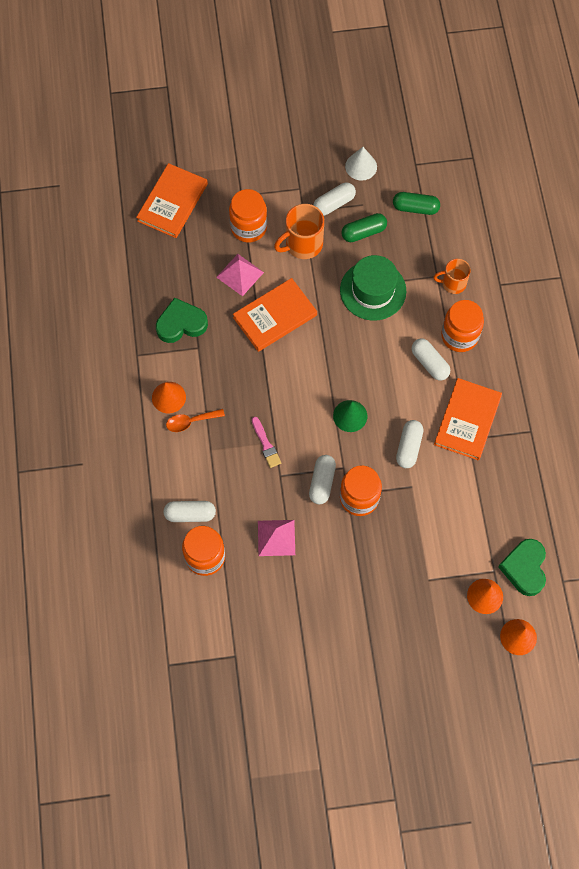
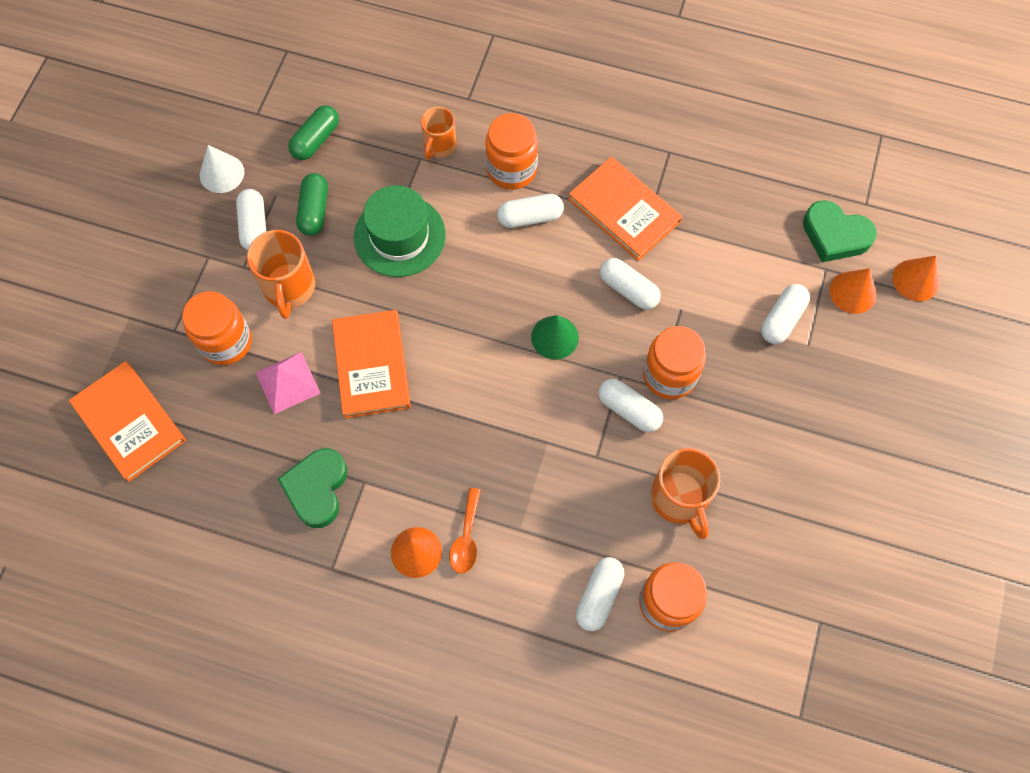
camera: 65 degrees left, 0 degrees up
(266, 444) = (545, 455): pink brush -> none
(276, 538) = (679, 499): pink pyramid -> orange mug
(438, 555) = (782, 319): none -> white capsule

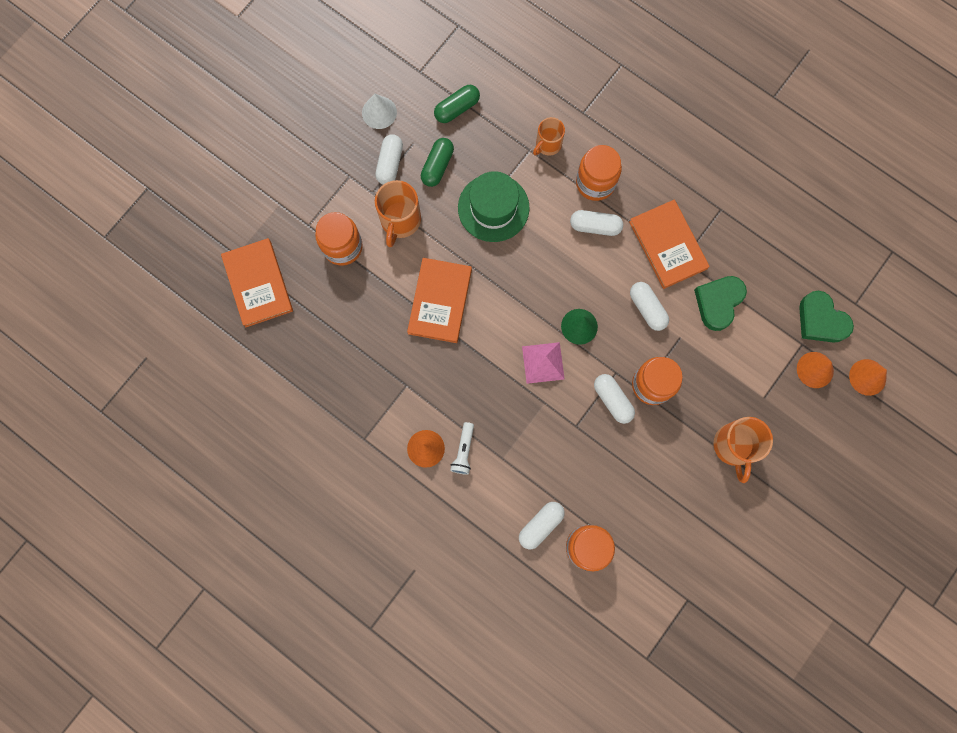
camera: 20 degrees right, 10 degrees up
(287, 382) = (376, 293): pink pyramid -> pink pyramid (543, 362)
(317, 489) = (372, 378): green heart -> green heart (718, 302)
(466, 538) = (463, 451): orange spoon -> white flashlight
(679, 499) = (623, 478): orange mug -> orange mug (734, 446)
(782, 319) = (752, 372): white capsule -> none

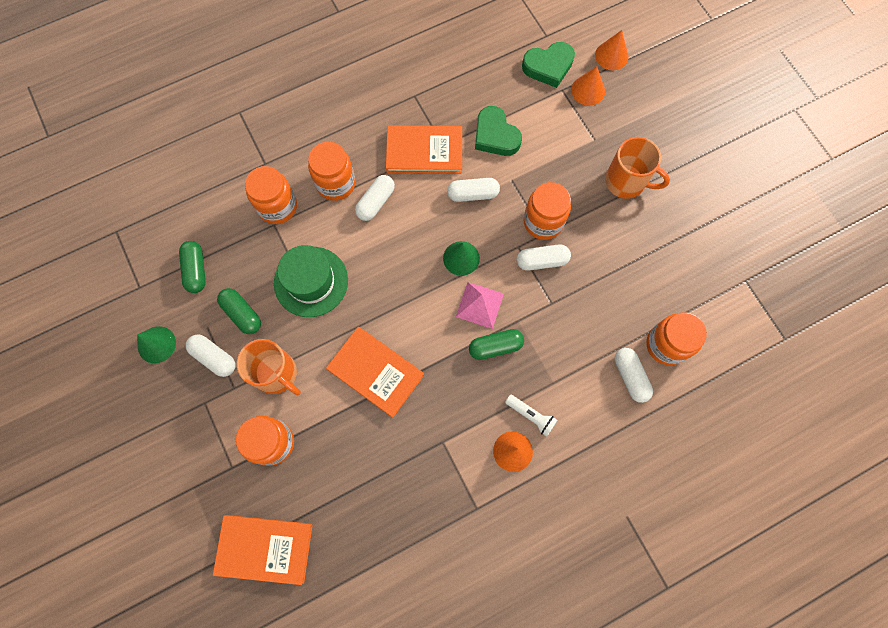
camera: 65 degrees left, 5 degrees down
(379, 112) = (156, 344): white cone -> green cone
(511, 393) = (495, 347): none -> green capsule
(548, 144) = (277, 207): orange mug -> orange jar

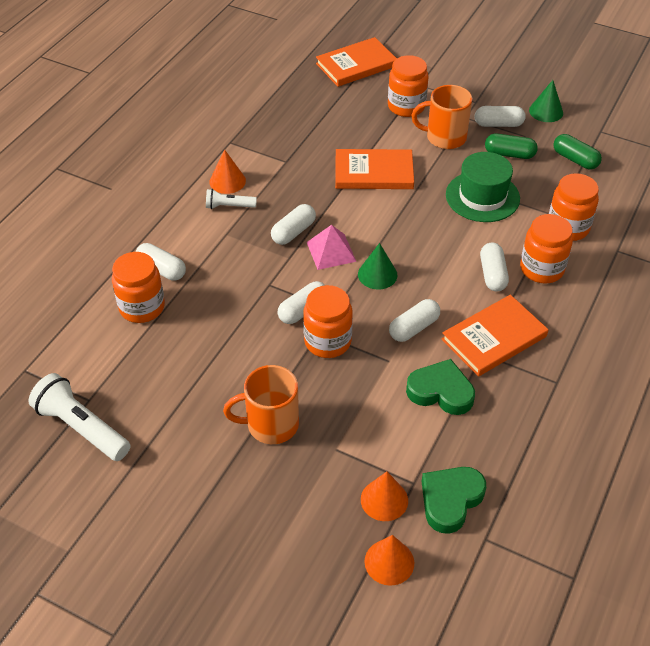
camera: 145 degrees right, 25 degrees down
(495, 347) = (293, 232): green capsule -> white capsule
(760, 259) = (81, 428): none -> white flashlight

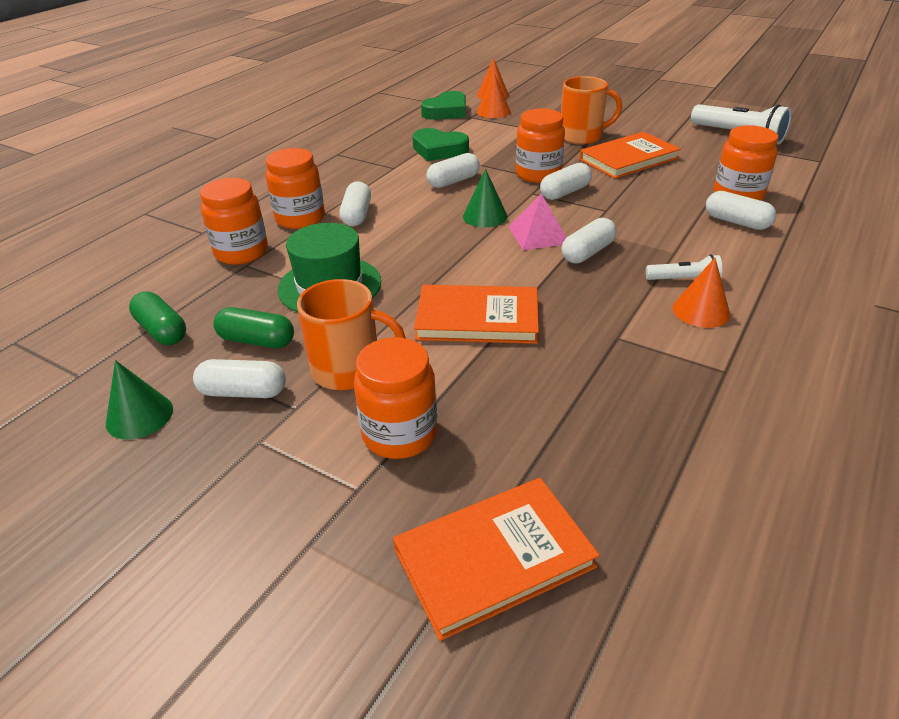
camera: 175 degrees left, 10 degrees down
(494, 338) = (378, 175): orange book -> orange book (628, 159)

